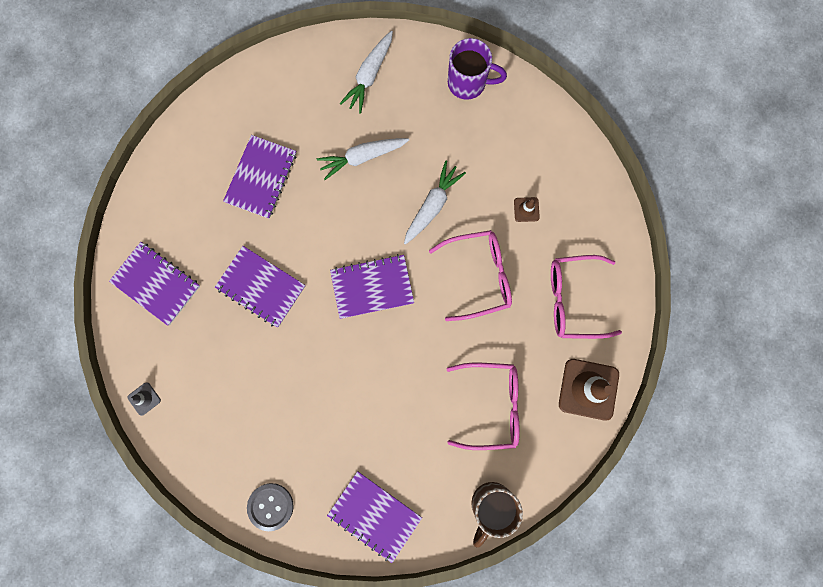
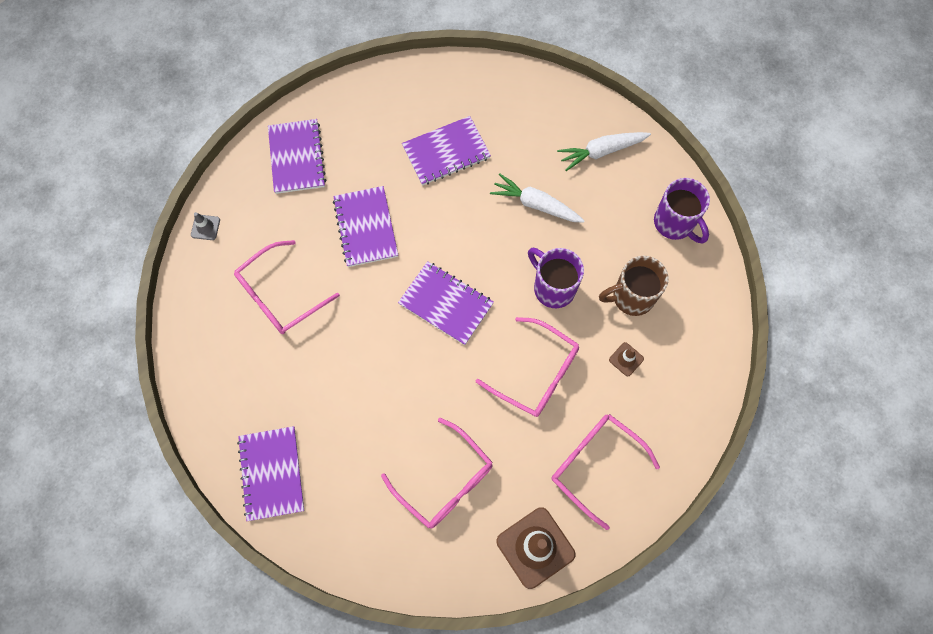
camera: 45 degrees right, 10 degrees down
(251, 393) = (280, 295): none -> pink glasses
(270, 506) = (207, 389): grey button -> none
(432, 206) = (553, 287): white carrot -> purple mug
(490, 505) = (365, 557): brown mug -> brown mug (631, 297)

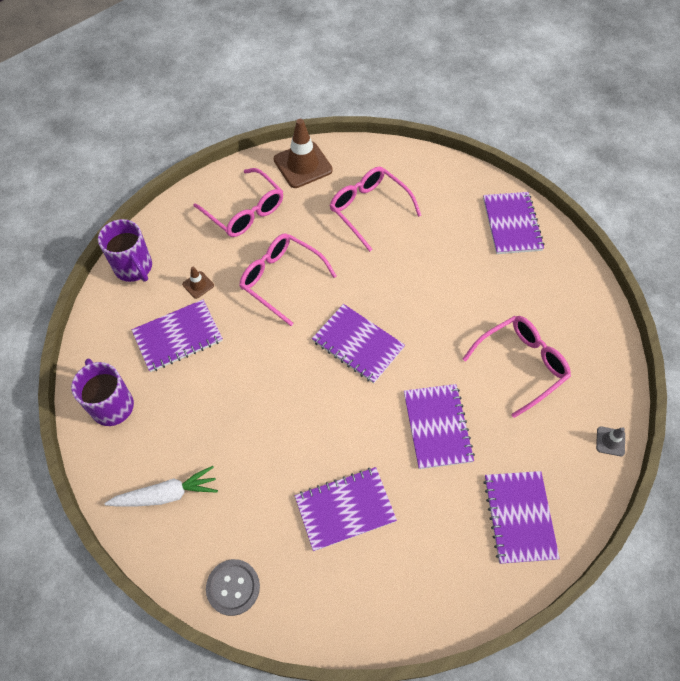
camera: 175 degrees left, 10 degrees down
(530, 90) = (233, 587): none -> grey button
(536, 204) = (252, 437): white carrot -> none
(553, 287) = (251, 351): purple mug -> purple mug (134, 268)
(631, 297) = (178, 337): brown mug -> purple notebook

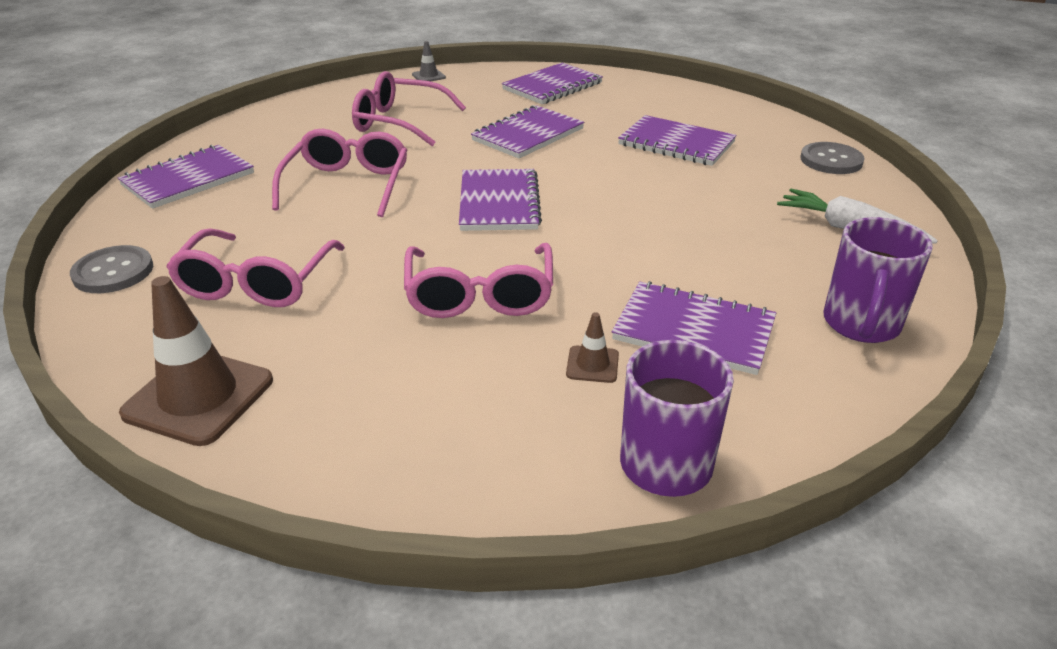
camera: 130 degrees left, 25 degrees down
(245, 211) = (386, 403): pink glasses -> pink glasses (347, 185)
(425, 168) = (113, 272): none -> grey button

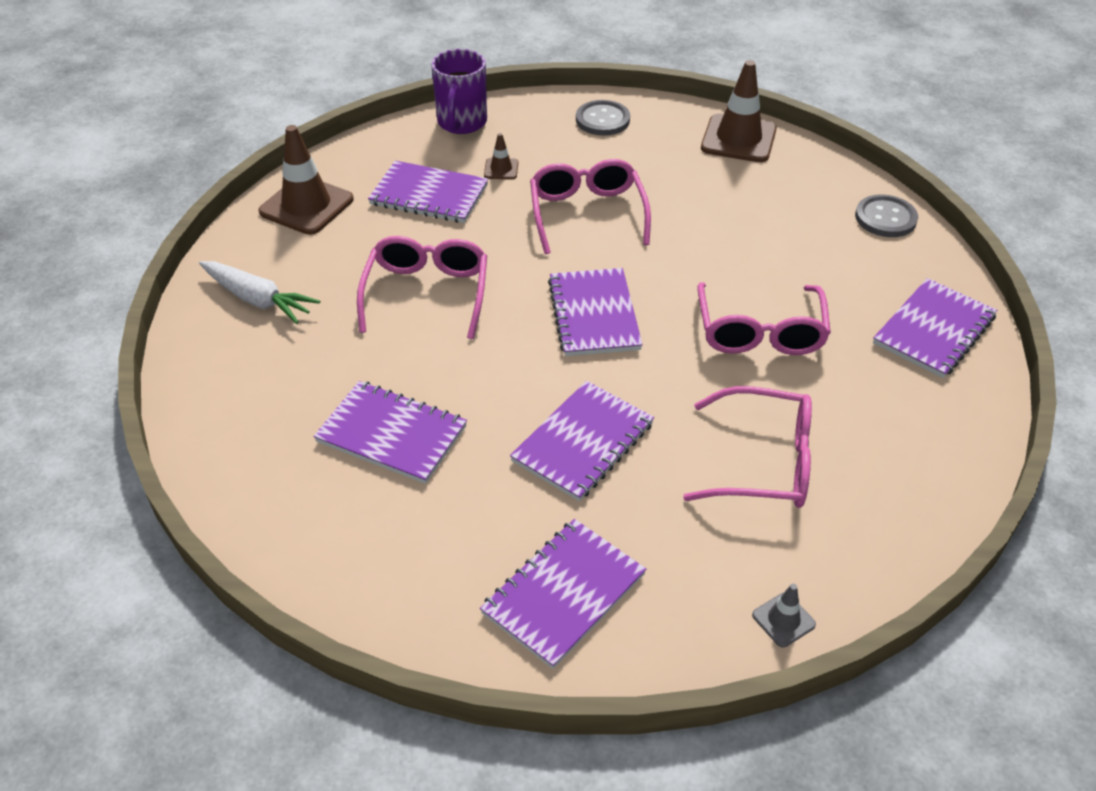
camera: 175 degrees right, 10 degrees up
(256, 283) = (764, 214): pink glasses -> pink glasses (427, 293)
(831, 160) = (212, 410): grey button -> grey button (602, 120)
(861, 325) = (306, 206): purple mug -> brown traffic cone

